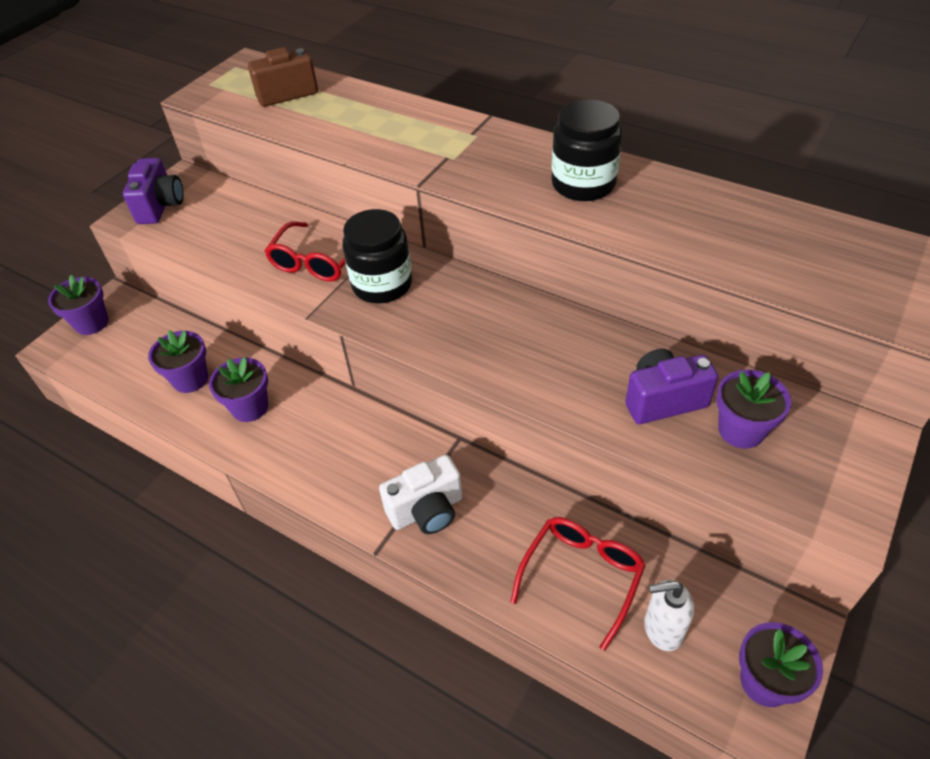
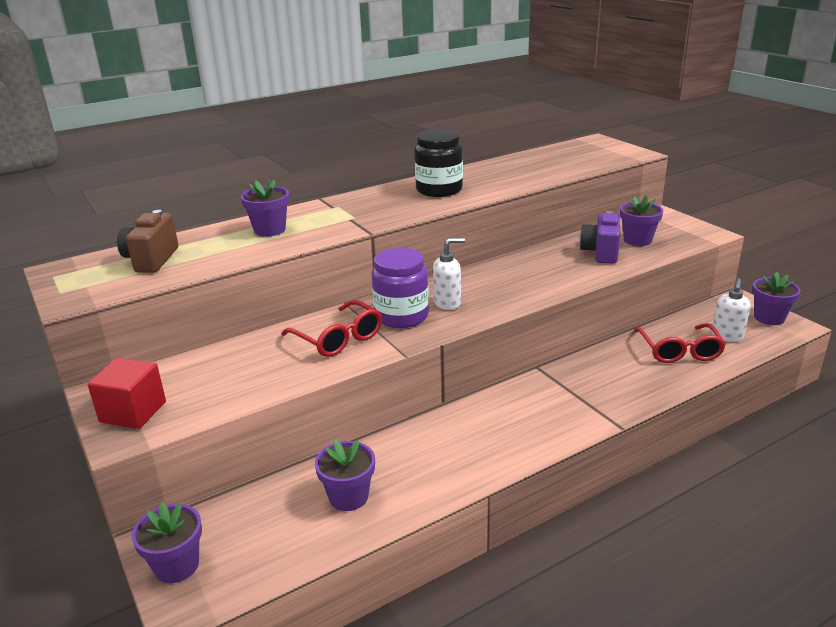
camera: 65 degrees left, 20 degrees down
(161, 206) = (133, 412): purple camera -> red cube
(250, 407) = (420, 464): purple flower pot -> purple flower pot (270, 230)
(382, 284) = (401, 316): black jar -> purple jar
(427, 510) = (595, 396): white camera -> none
(429, 307) = (447, 303): none -> white soap dispenser
(582, 576) = (679, 351): red glasses -> red glasses turned 150 degrees counterclockwise

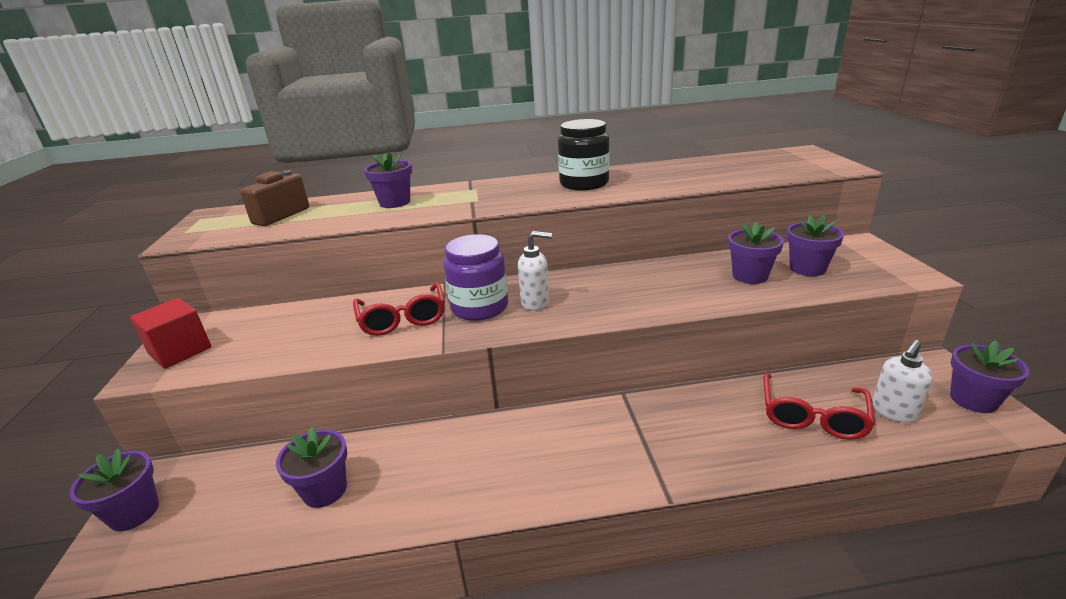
camera: 25 degrees right, 0 degrees up
(600, 253) = (750, 276): purple camera -> purple flower pot

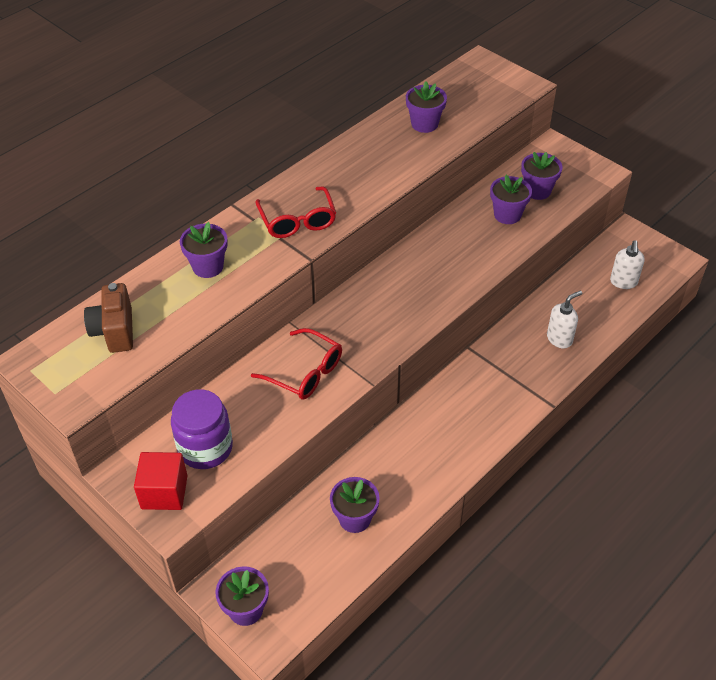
camera: 40 degrees left, 20 degrees up
(480, 307) = (351, 333): purple jar -> purple jar (205, 448)
(536, 302) = (387, 309): white soap dispenser -> white soap dispenser (559, 339)
(584, 184) = (349, 175): black jar -> none
(812, 416) = (586, 307): red glasses -> red glasses (297, 221)
(973, 400) = (656, 252): purple flower pot -> purple flower pot (424, 124)

